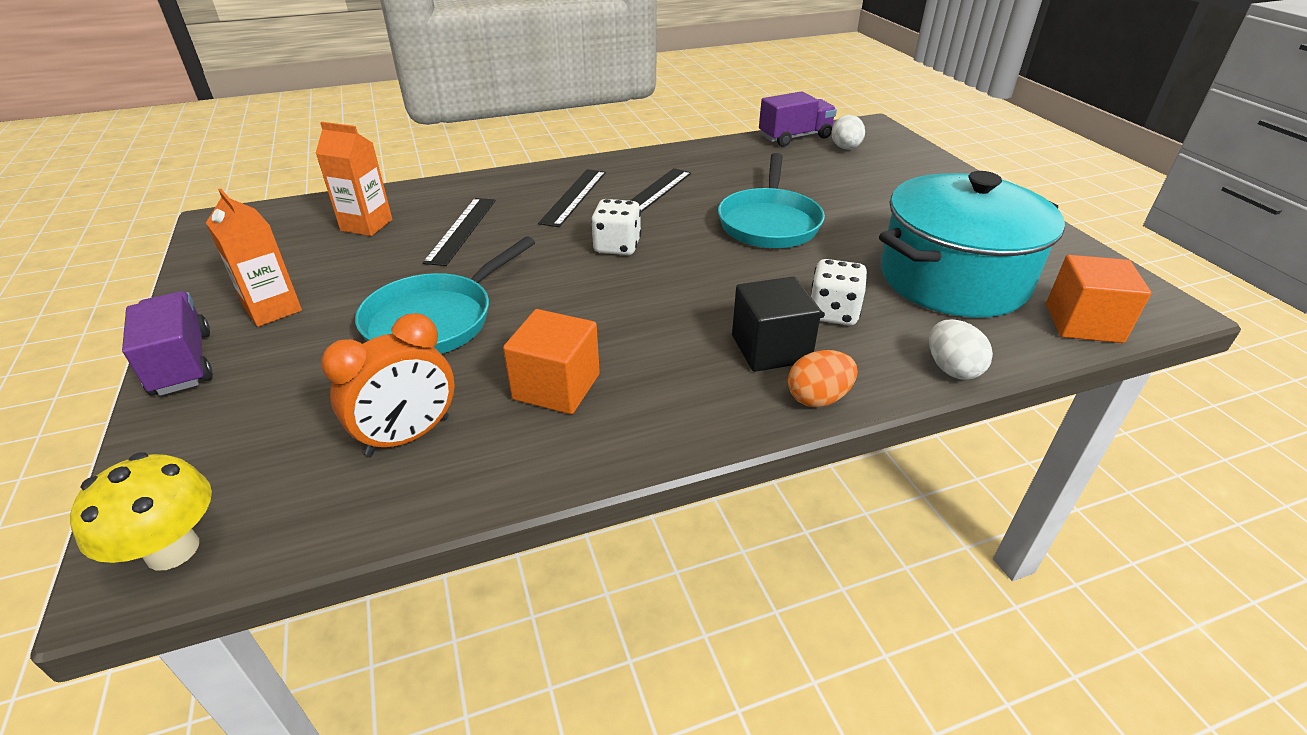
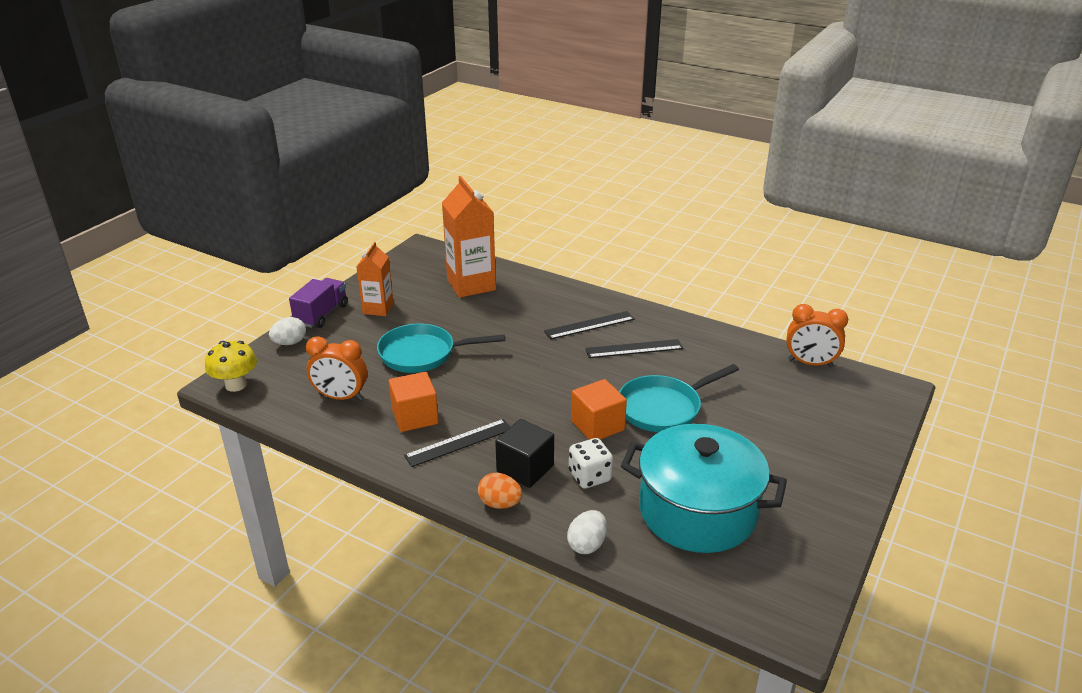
camera: 50 degrees right, 5 degrees down
(366, 225) = (471, 285): orange carton -> orange carton, size x1.65
(462, 230) = (505, 313): black ruler -> black ruler (459, 442)
(617, 246) = (557, 368): white dice -> none
(795, 137) = (810, 363): purple truck -> orange clock
(845, 148) = (829, 392): white egg -> white egg (290, 343)
(1083, 323) = (715, 589): orange cube -> orange cube (597, 425)

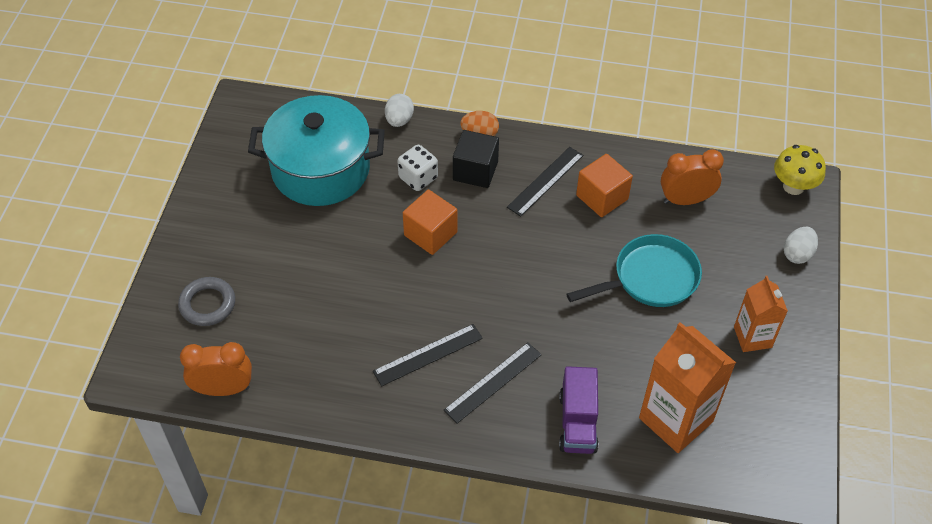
camera: 160 degrees right, 20 degrees up
(321, 314) = (805, 307): purple truck -> purple truck (577, 422)
(663, 408) = (374, 274): turquoise pan -> none
(828, 420) = (207, 304): none -> grey ring

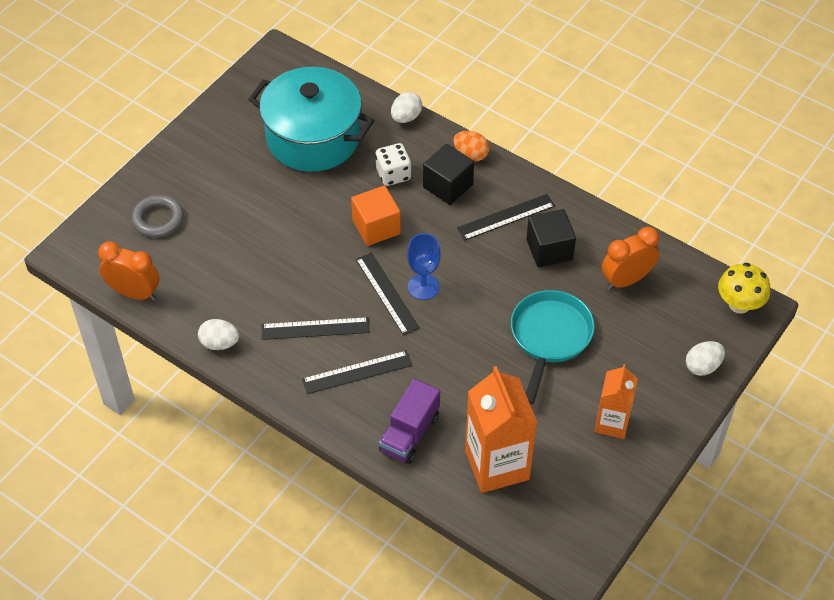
camera: 25 degrees right, 0 degrees up
(341, 407) = (219, 343): none -> white egg
(477, 293) = (387, 293): none -> black ruler
(508, 274) = (423, 287): none -> blue goblet
(602, 197) = (549, 250): orange cube -> black cube
(650, 278) = (550, 337): turquoise pan -> turquoise pan turned 75 degrees counterclockwise
(685, 200) = (626, 280): orange clock -> orange clock turned 45 degrees counterclockwise

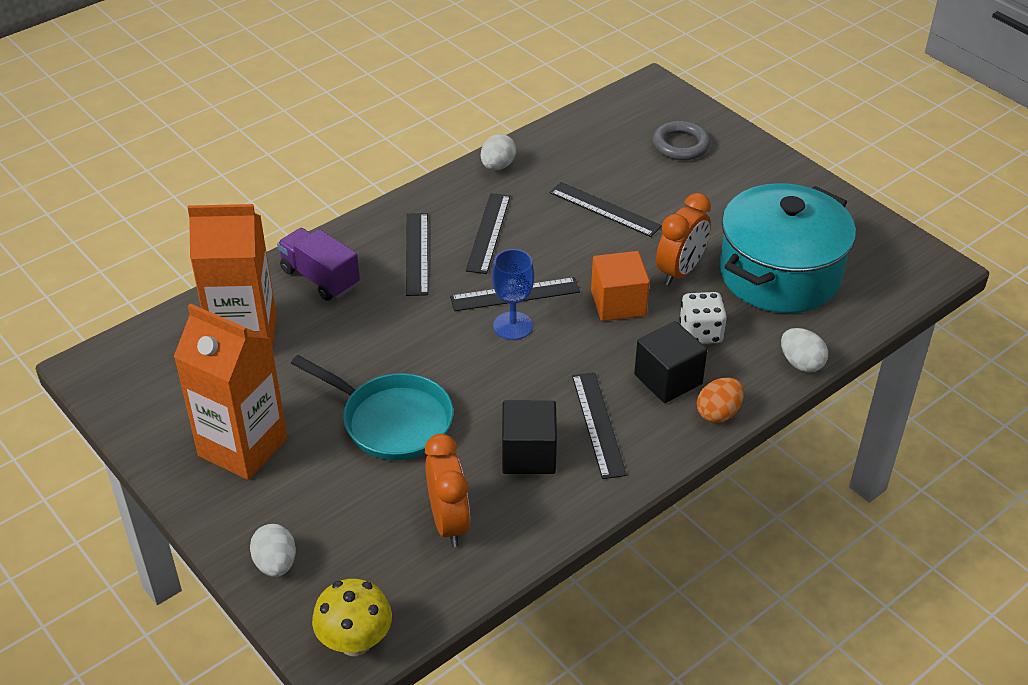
camera: 105 degrees right, 10 degrees down
(134, 293) = (585, 120): orange clock -> orange clock (680, 271)
(262, 255) = (605, 209): none -> black ruler
(612, 423) = (243, 447): orange carton -> orange carton, size x1.65

